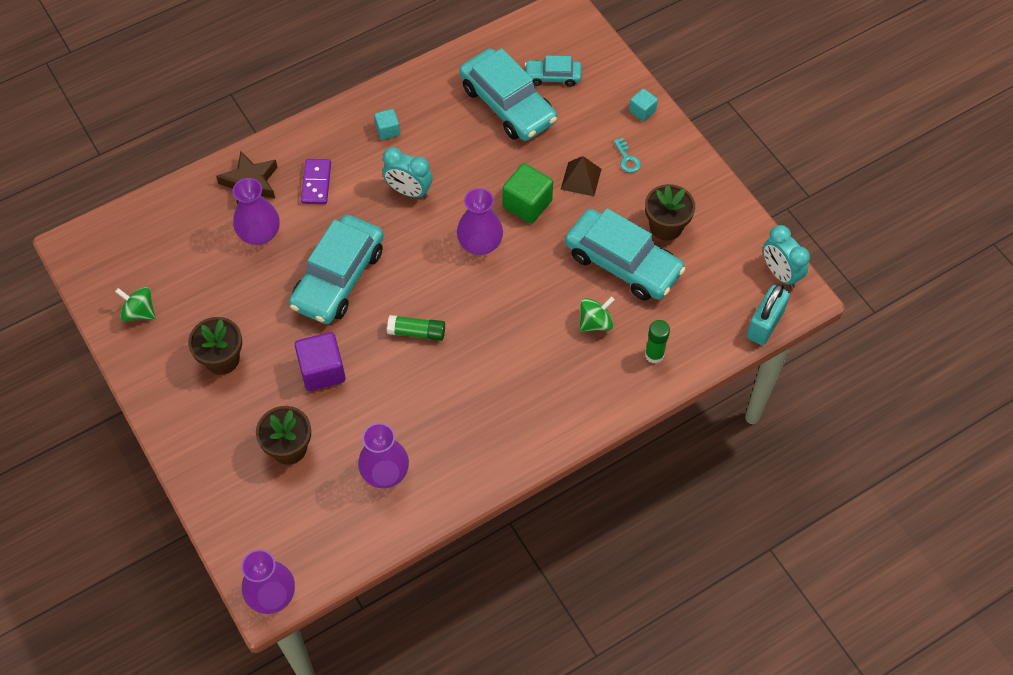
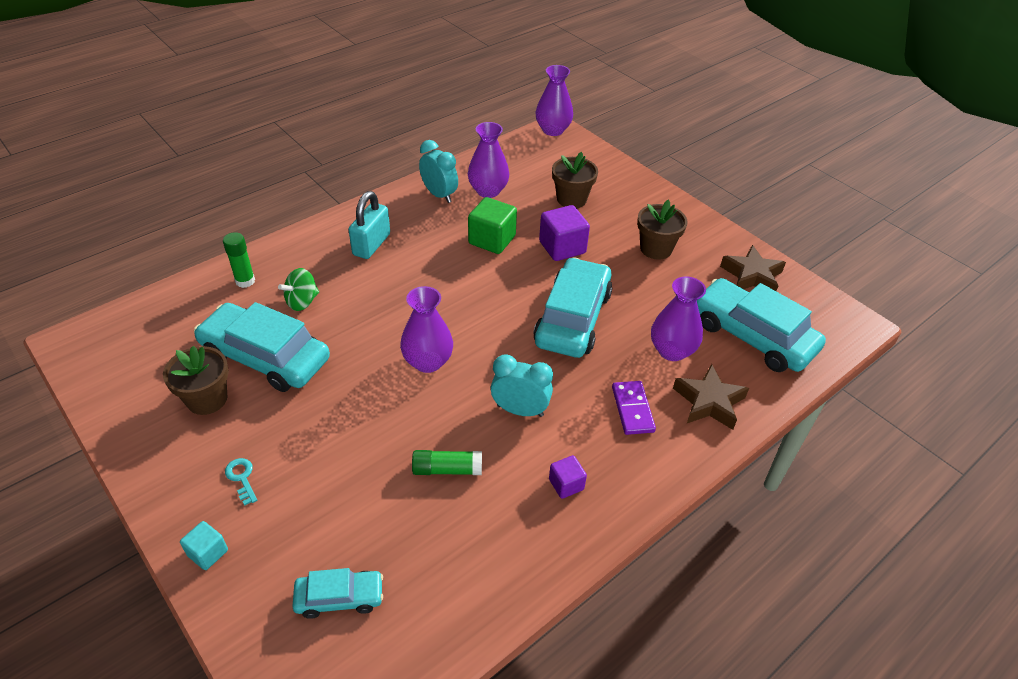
camera: 170 degrees right, 15 degrees down
(139, 312) = (751, 276): green spinning top -> brown star
(388, 130) = (566, 484): turquoise cube -> purple cube
(417, 332) = (481, 281): green glue stick -> green glue stick (447, 469)
(507, 104) = (407, 541): turquoise car -> turquoise car (752, 336)
(527, 204) = (375, 409): green cube -> green cube (492, 240)
(581, 179) = (307, 445): brown pyramid -> none
(764, 324) = (121, 314): turquoise padlock -> turquoise padlock (371, 244)
(780, 273) = (84, 362): turquoise clock -> turquoise clock (439, 195)

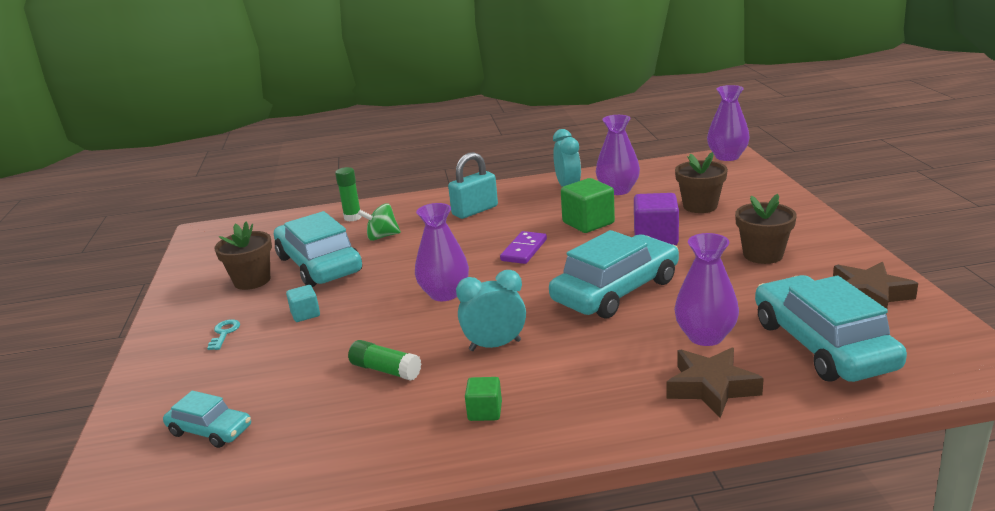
camera: 35 degrees right, 20 degrees down
(208, 553) = (153, 371): turquoise cube -> turquoise cube (305, 314)
(520, 410) = (495, 345): turquoise clock -> turquoise clock turned 60 degrees counterclockwise
(566, 484) = (485, 411): purple cube -> green cube
(632, 409) = (614, 372): purple domino -> purple domino (524, 250)

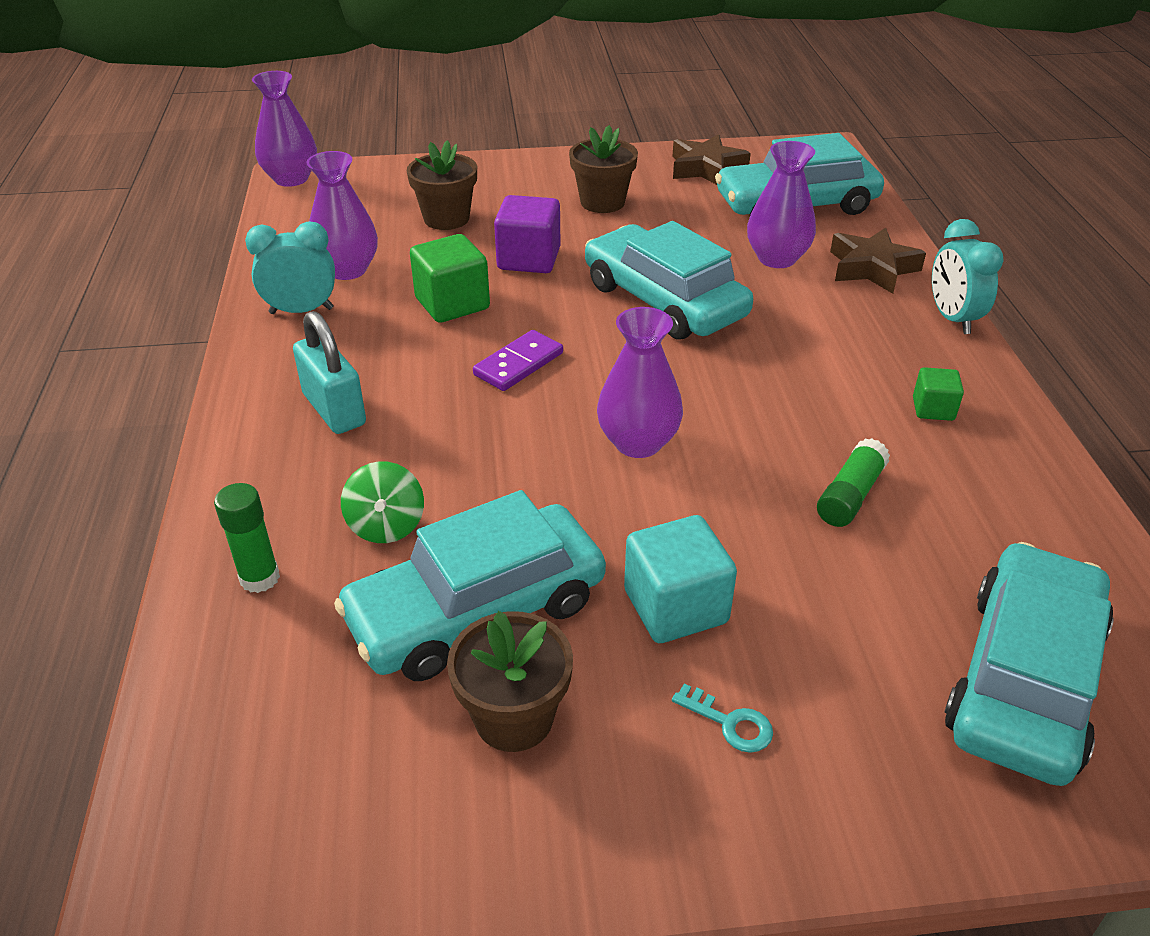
camera: 90 degrees left, 15 degrees up
(210, 430) = (1024, 679): turquoise car -> turquoise car, size x1.94
(224, 333) = (730, 723): turquoise key -> turquoise key turned 150 degrees counterclockwise
(305, 314) = (675, 606): turquoise cube -> turquoise cube, size x1.77
(495, 345) = (789, 398): turquoise clock -> turquoise clock (952, 319)
(524, 250) = (518, 364): purple domino -> purple domino turned 75 degrees counterclockwise

